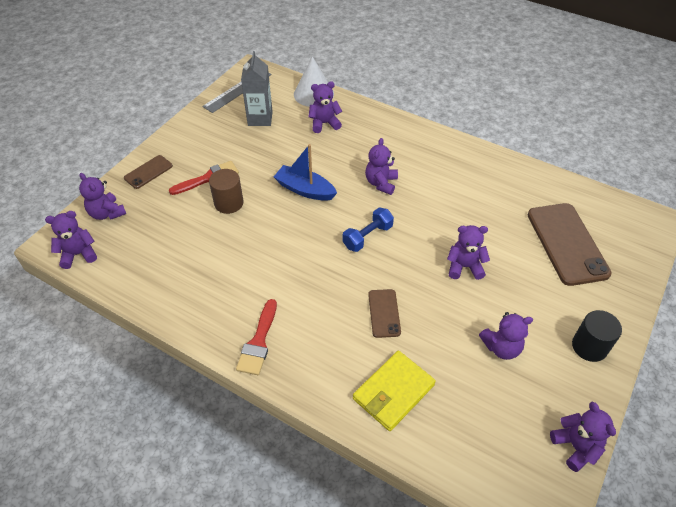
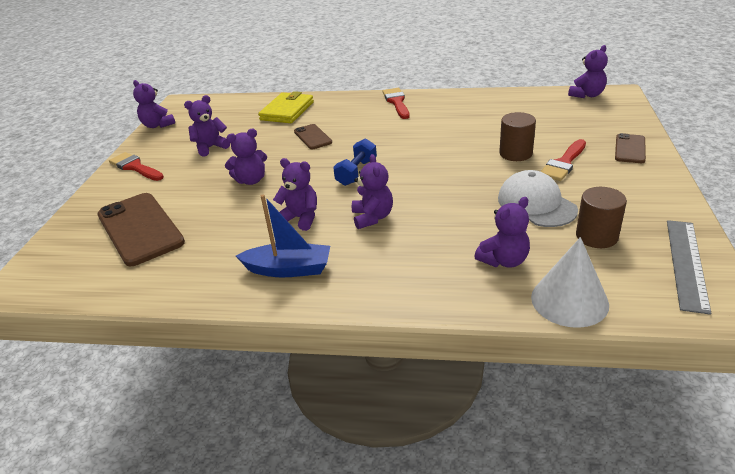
camera: 160 degrees right, 15 degrees down
(107, 213) = (610, 116): purple teddy bear -> purple teddy bear (300, 218)
(260, 118) = (596, 236): grey carton -> brown cylinder
(267, 152) = (536, 204): none -> white cap
(305, 190) = (452, 186): blue boat -> blue boat (288, 269)
(589, 346) = (135, 167): black cylinder -> red brush

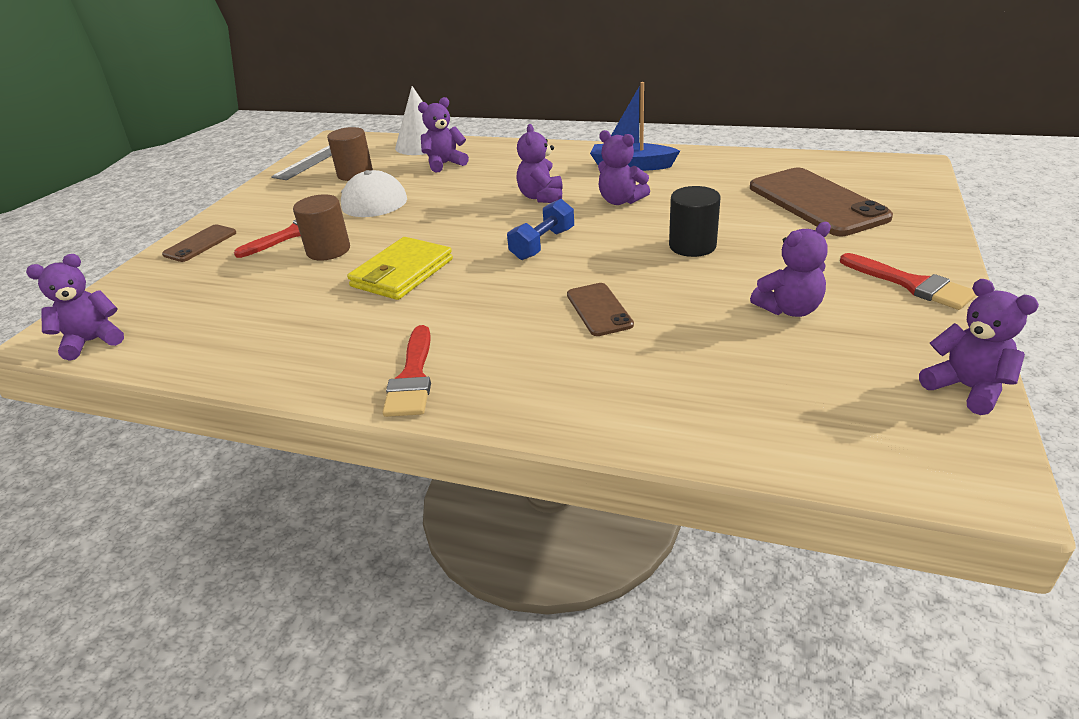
camera: 170 degrees left, 0 degrees up
(251, 180) = (692, 246): purple teddy bear -> black cylinder
(287, 111) = (652, 388): yellow wallet -> yellow wallet (402, 273)

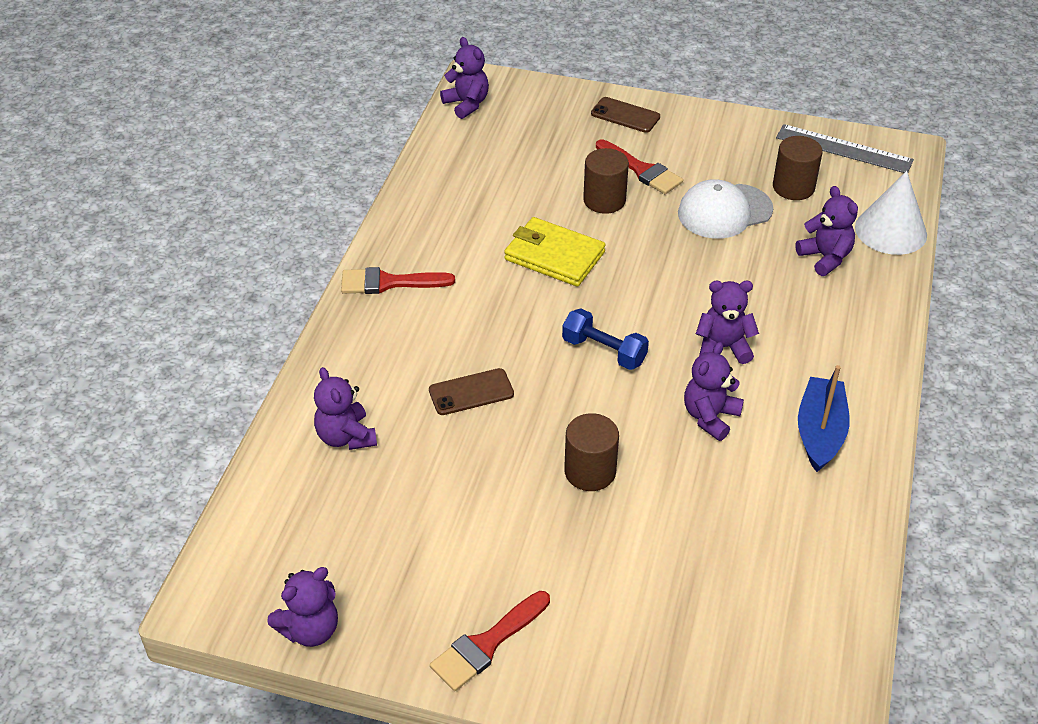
camera: 85 degrees right, 10 degrees up
(692, 246) = (590, 471): black cylinder -> brown cylinder
(789, 309) = (452, 531): purple teddy bear -> purple teddy bear (346, 437)
(816, 202) = (698, 607): brown phone -> none

